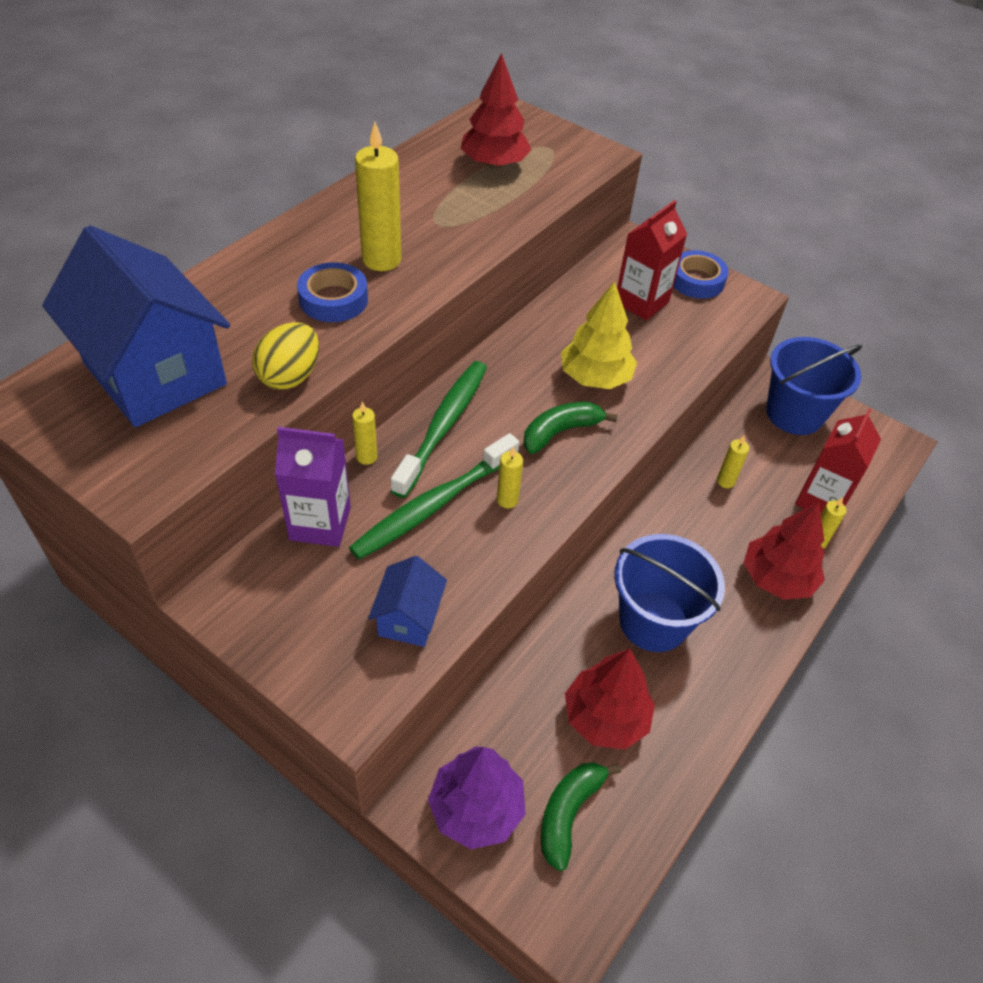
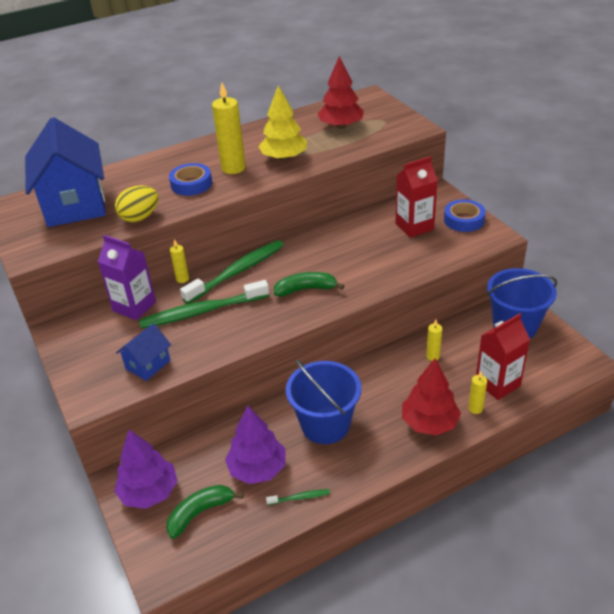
camera: 30 degrees right, 10 degrees down
(507, 500) = (246, 318): yellow candle -> none
(595, 378) = (350, 264): yellow tree -> yellow tree (284, 158)
(605, 717) = (257, 469): red tree -> purple tree
(686, 740) = (300, 497): none -> green toothbrush

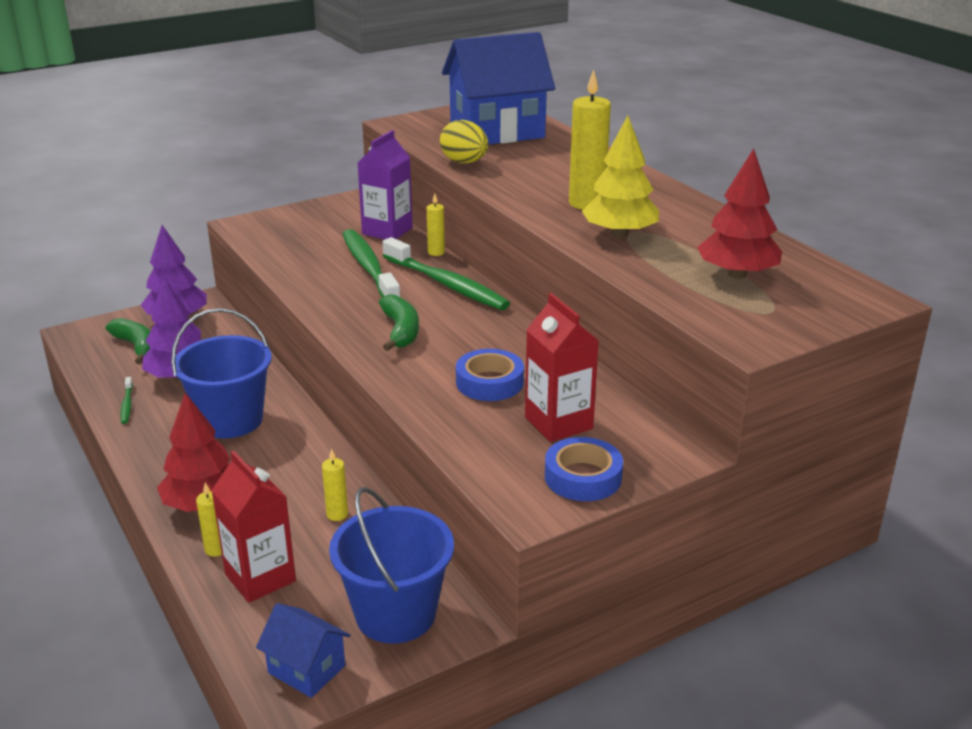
camera: 85 degrees right, 10 degrees down
(148, 364) = (284, 246): blue house -> blue house (306, 669)
(191, 184) = (542, 182): blue tape -> blue tape (489, 382)

